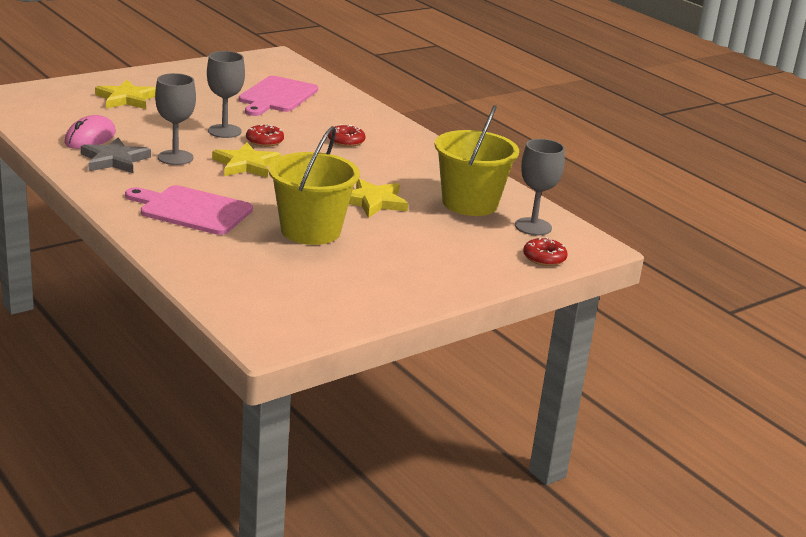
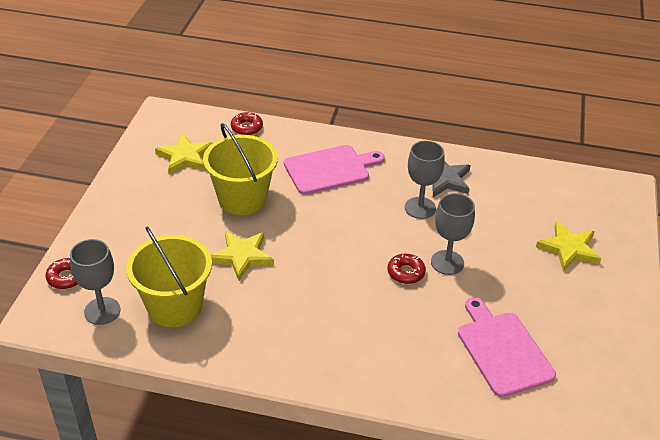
camera: 140 degrees right, 15 degrees up
(90, 138) = (496, 188): pink mouse -> none
(246, 165) = (372, 234): yellow star -> yellow star (185, 157)
(346, 141) = (357, 322): red donut -> red donut (246, 128)

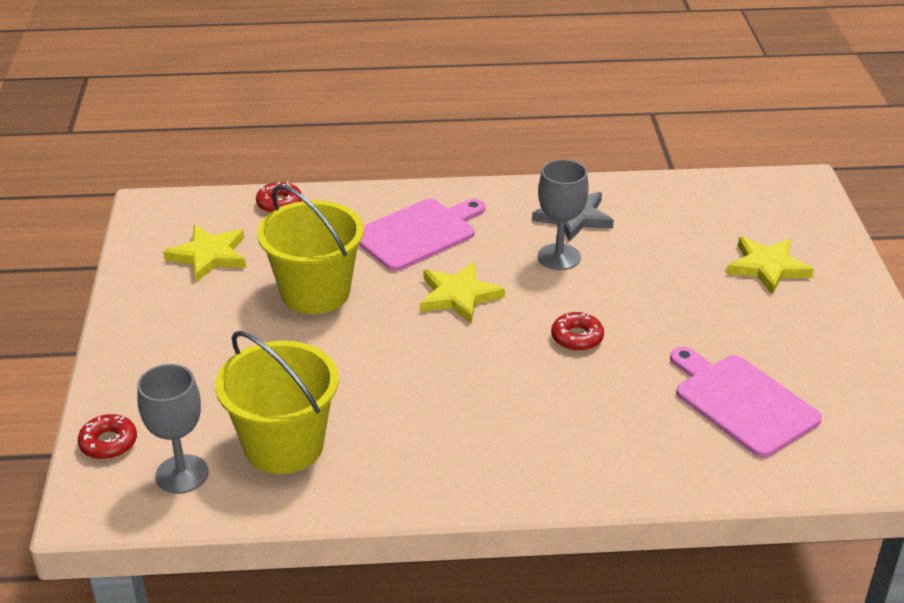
camera: 15 degrees left, 5 degrees down
(242, 256) = (348, 363): yellow star -> yellow star (458, 296)
(447, 262) = (624, 314): grey goblet -> none

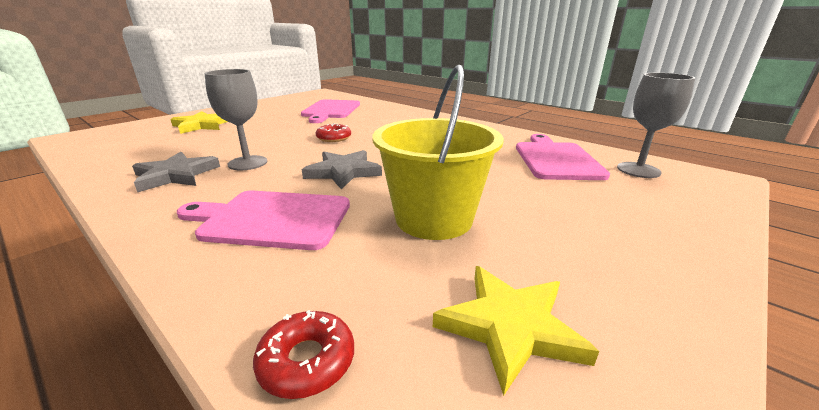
camera: 135 degrees left, 10 degrees down
(108, 443) = (705, 200): red donut -> none
(284, 446) = (556, 159): yellow bucket -> pink cutting board
(458, 296) = (343, 172): yellow star -> grey star

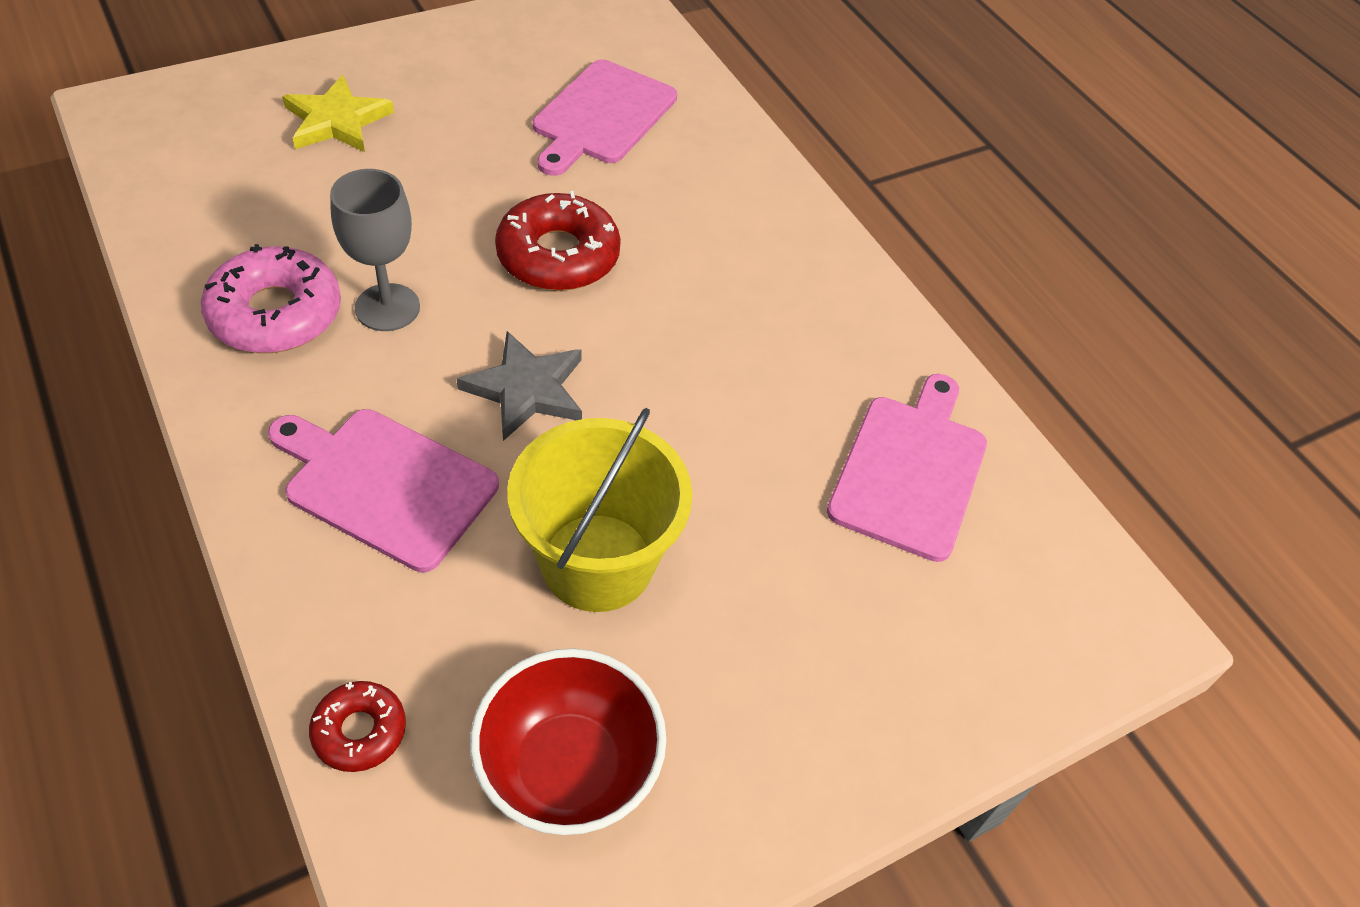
camera: 15 degrees right, 25 degrees up
(176, 175) = (275, 313): grey star -> pink donut
(334, 138) = (558, 255): red donut -> red donut, size x1.81
(510, 326) = (568, 769): yellow star -> red bowl
(638, 170) = (1025, 555): grey goblet -> none

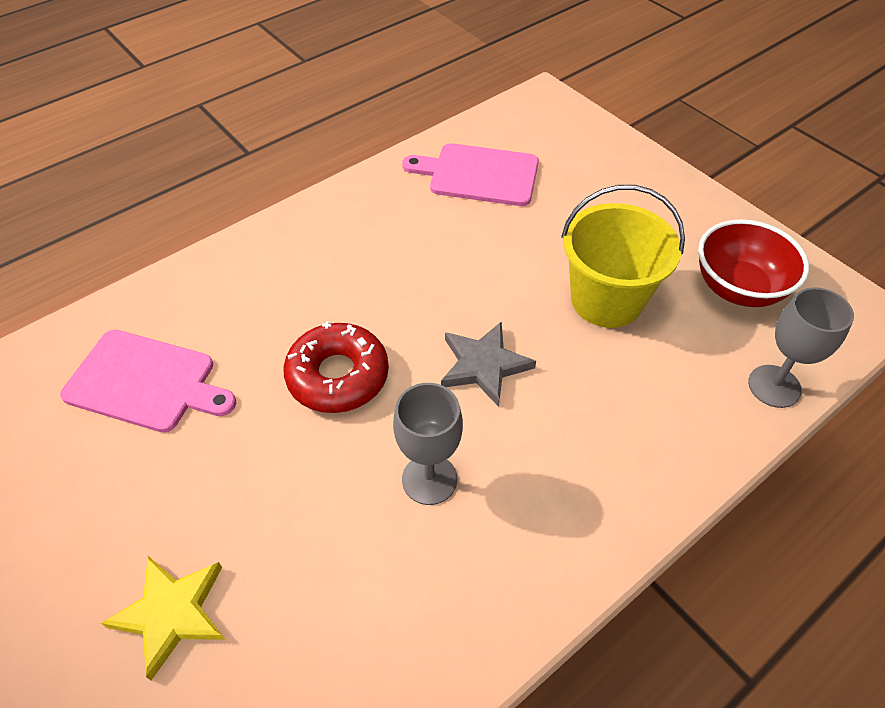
camera: 95 degrees left, 0 degrees up
(275, 313) = (462, 565): pink donut -> none
(359, 731) = (774, 386): red donut -> grey goblet
(385, 484) = (600, 426): pink cutting board -> none

